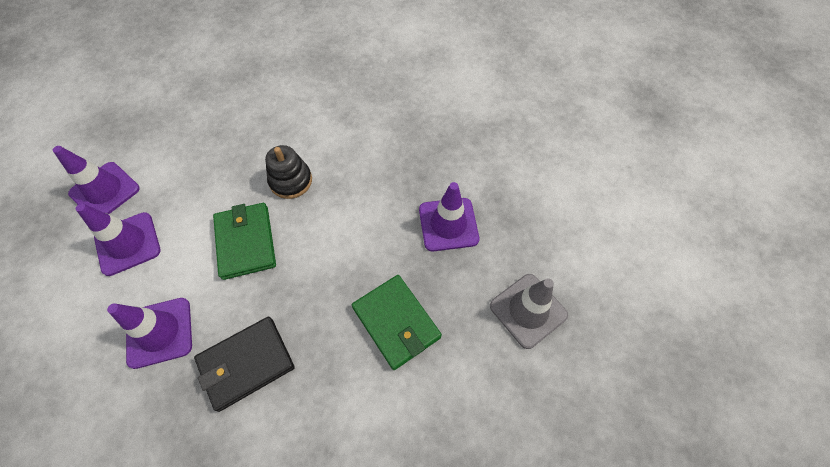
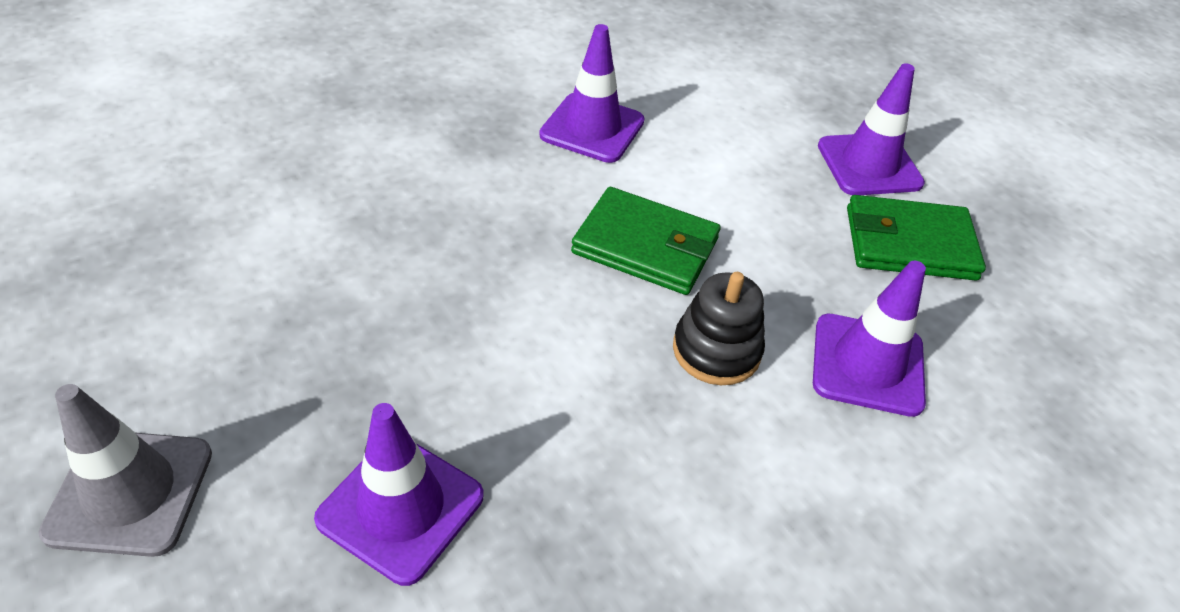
camera: 125 degrees right, 15 degrees down
(128, 243) = (753, 151): purple traffic cone -> purple traffic cone (867, 364)
(246, 364) = (470, 168): black wallet -> none
(396, 322) = (339, 320): green wallet -> green wallet (909, 243)

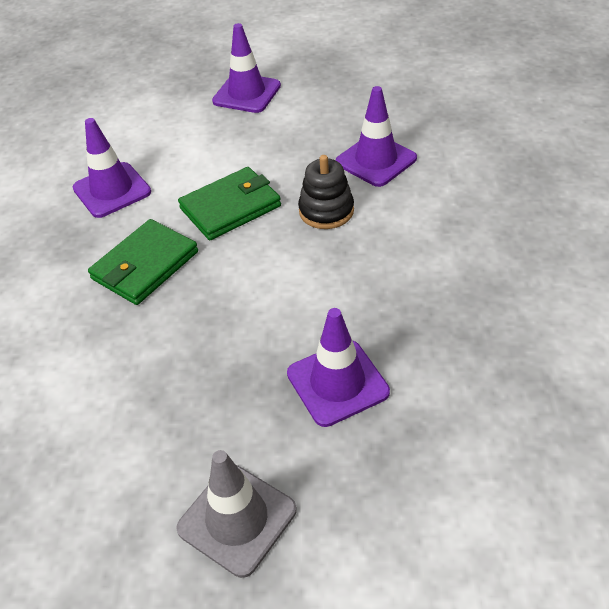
camera: 50 degrees left, 0 degrees up
(909, 243) = (313, 107): green wallet -> green wallet (145, 265)

